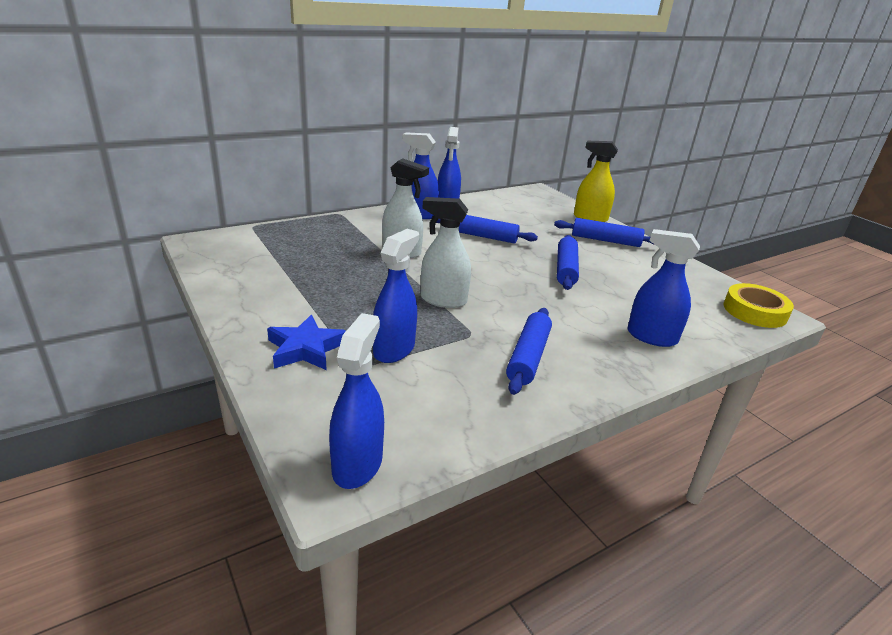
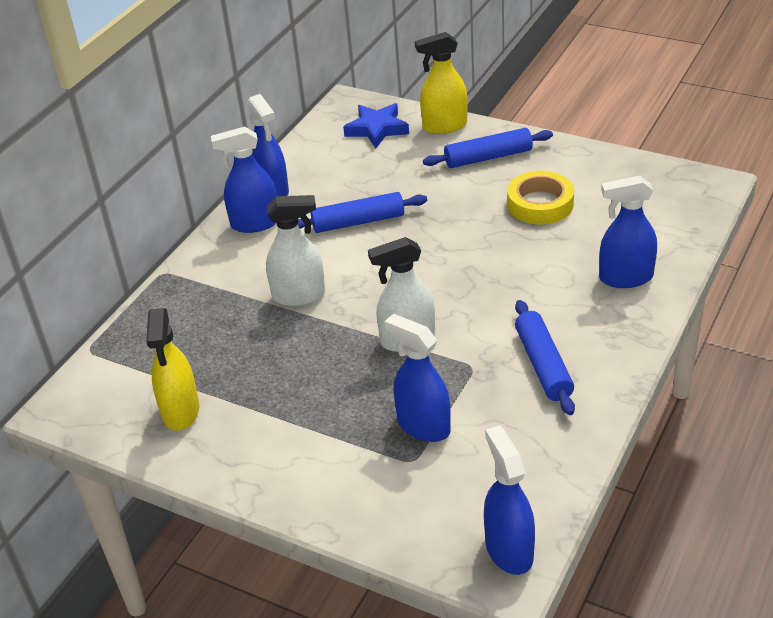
camera: 25 degrees left, 10 degrees up
(256, 271) = (181, 411): none -> yellow spray bottle
(305, 349) = (345, 473): blue star -> blue star (377, 129)
(394, 349) = (423, 426): blue spray bottle -> blue spray bottle turned 45 degrees counterclockwise
(565, 269) = (484, 227): blue rolling pin -> none
(754, 311) = (690, 191): yellow tape -> yellow tape (540, 204)

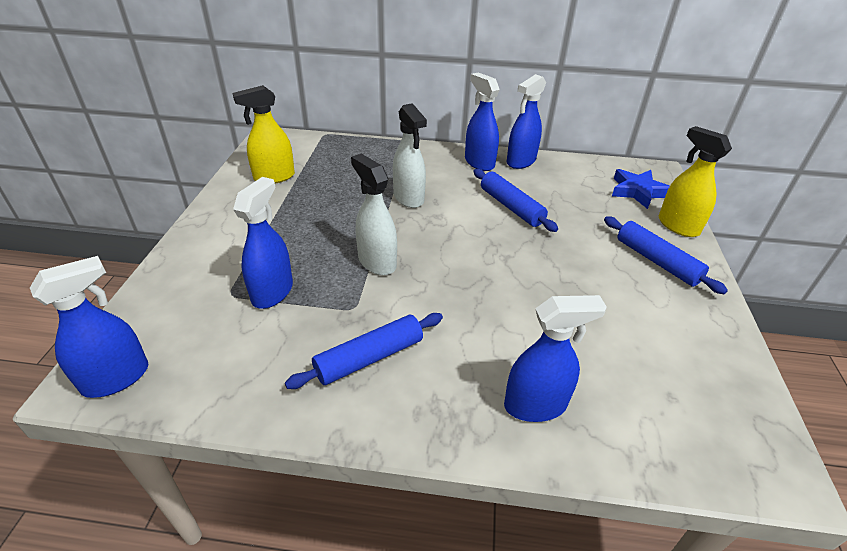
camera: 65 degrees right, 0 degrees up
(540, 204) = (613, 311): yellow tape -> none
(625, 278) = (535, 405): blue spray bottle -> blue spray bottle turned 105 degrees clockwise

